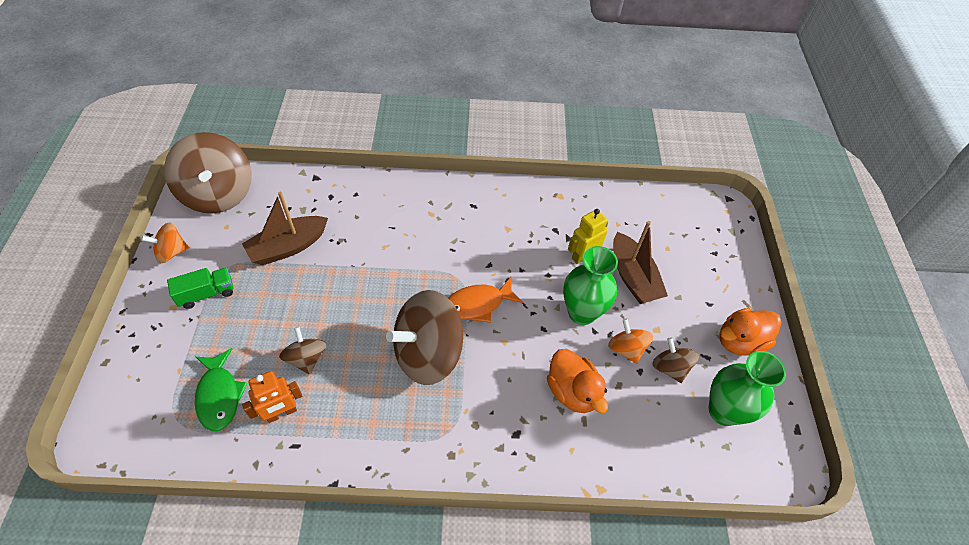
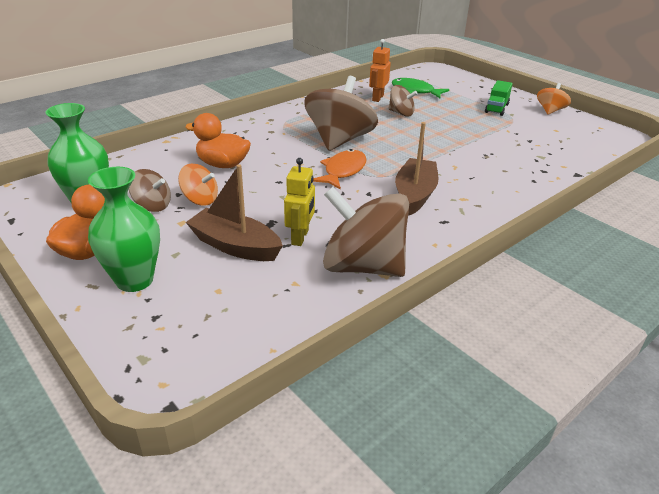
camera: 140 degrees right, 20 degrees down
(218, 194) = (598, 138): brown spinning top -> brown spinning top (363, 266)
(288, 247) = (505, 139): brown boat -> brown boat (415, 194)
(582, 313) = (258, 202): green vase -> green vase (134, 280)

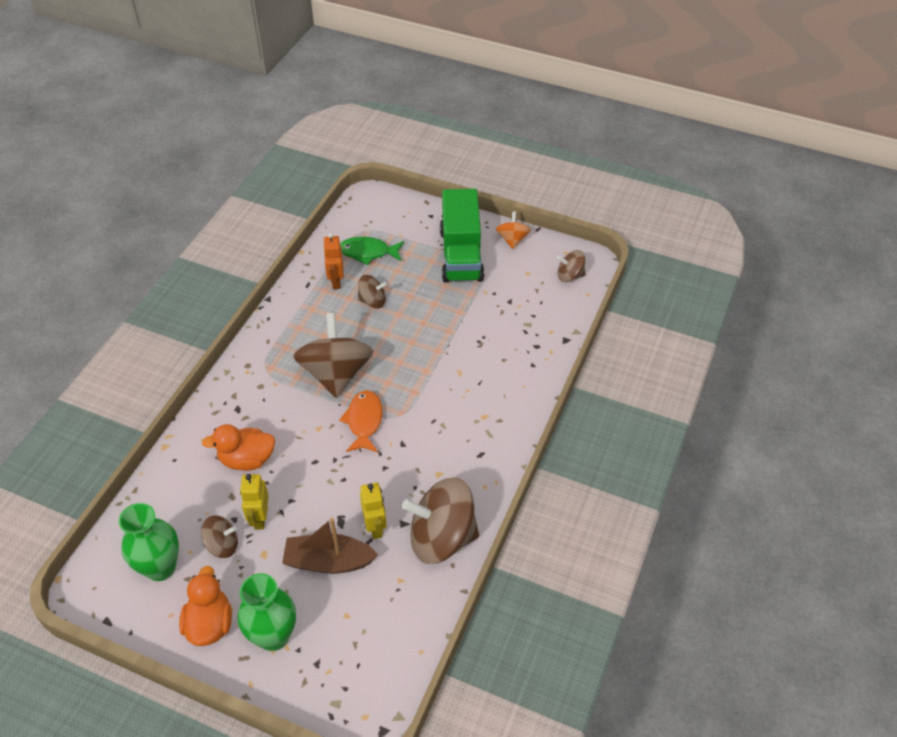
camera: 25 degrees left, 15 degrees up
(200, 199) = (260, 518): orange spinning top -> yellow robot
(415, 194) = (442, 428): brown boat -> none
(496, 108) = (461, 255): green truck -> green truck, size x2.08
(599, 140) = (569, 276): none -> brown spinning top

